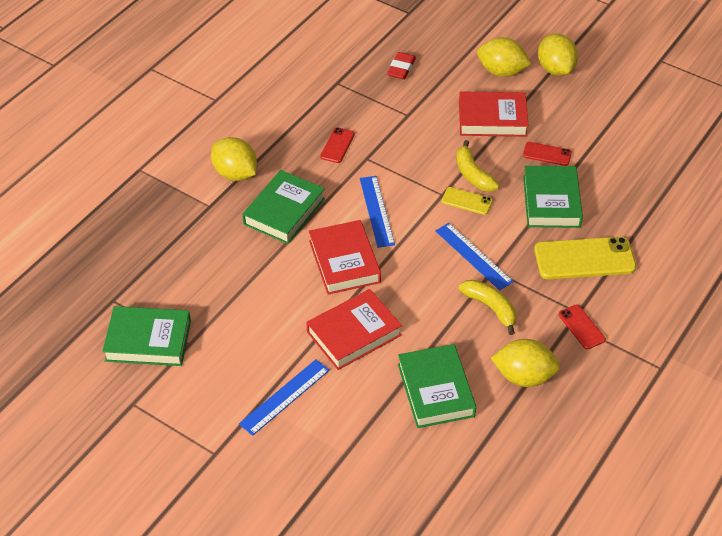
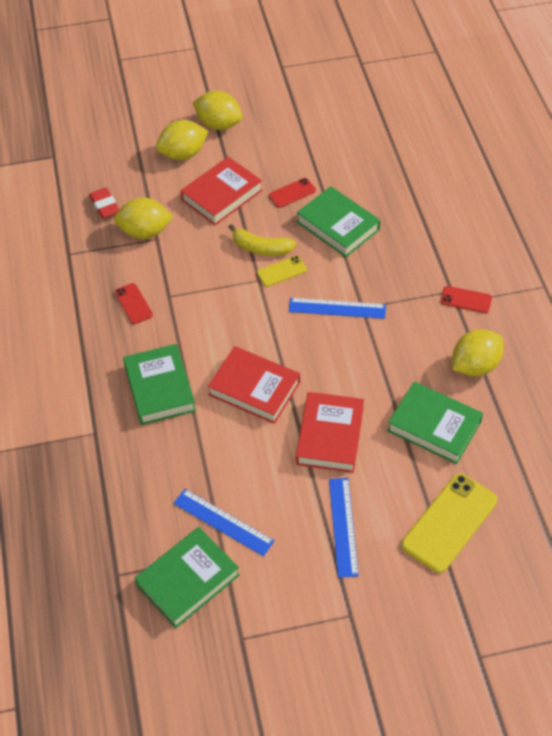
camera: 45 degrees left, 5 degrees up
(235, 173) = (81, 390): yellow lemon -> yellow lemon (145, 232)
(376, 211) = (228, 331): blue ruler -> blue ruler (223, 522)
(491, 308) = (395, 336): yellow banana -> none
(584, 258) = (409, 250): yellow phone -> yellow phone (449, 522)

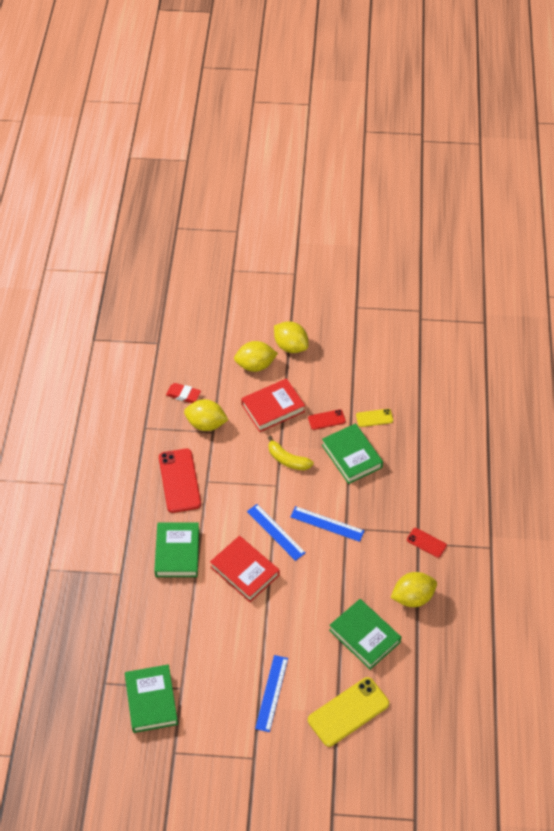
camera: 15 degrees right, 0 degrees up
(105, 206) = (183, 395): red eraser -> red eraser turned 60 degrees counterclockwise
(133, 304) = (179, 480): red phone -> red phone, size x1.92
(188, 580) = (151, 701): green book -> green book turned 75 degrees counterclockwise
(223, 522) = (189, 666): blue ruler -> blue ruler (275, 532)
(282, 271) = (296, 483): yellow phone -> yellow phone (374, 418)
(330, 436) = (286, 622): red book -> none

